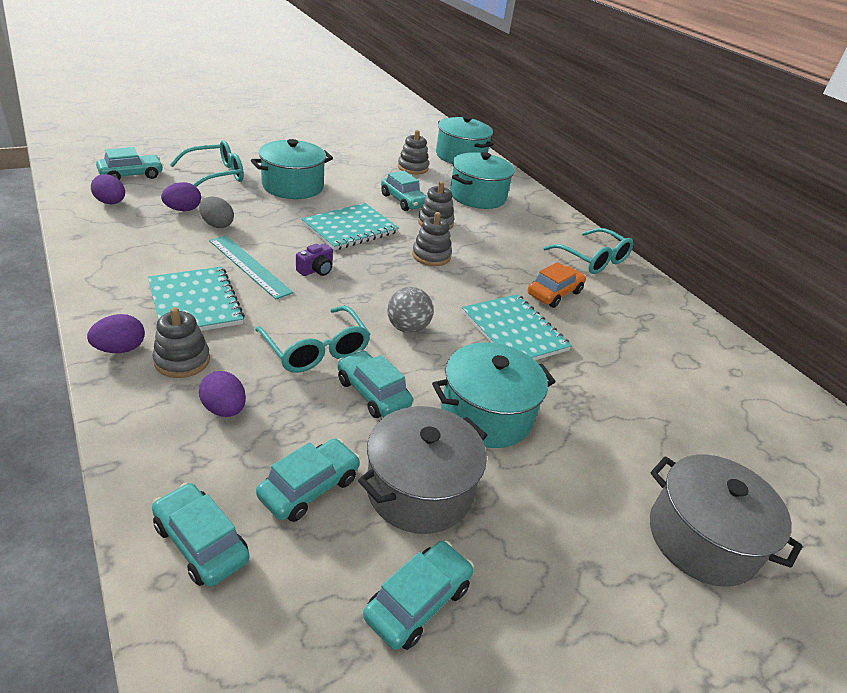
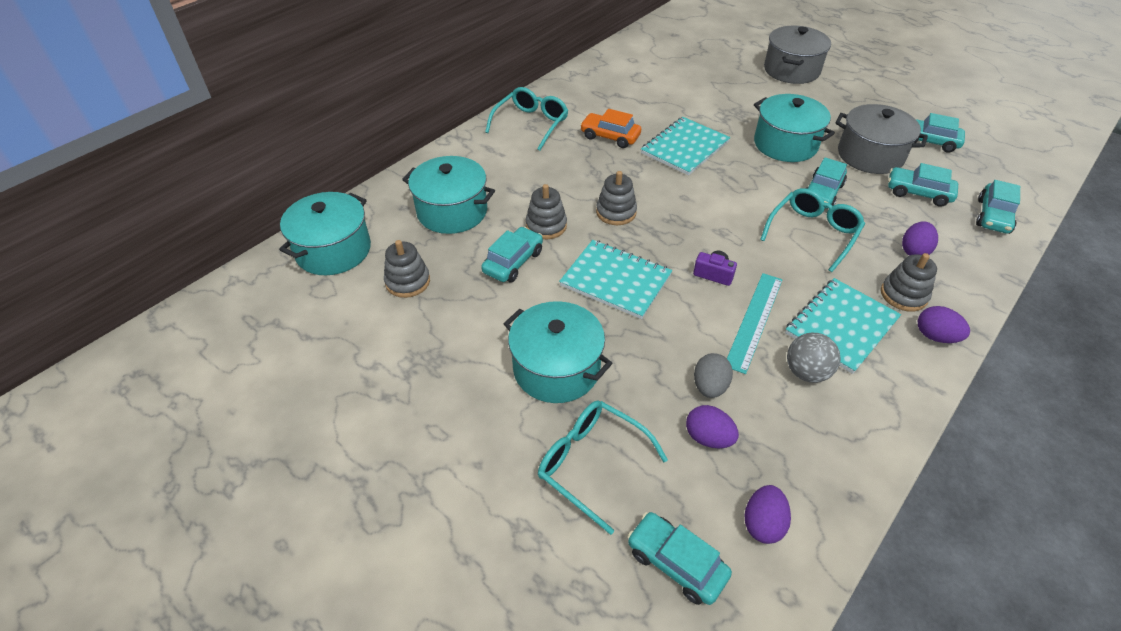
camera: 105 degrees left, 10 degrees up
(407, 328) = (737, 197): grey ball -> grey ball (806, 372)

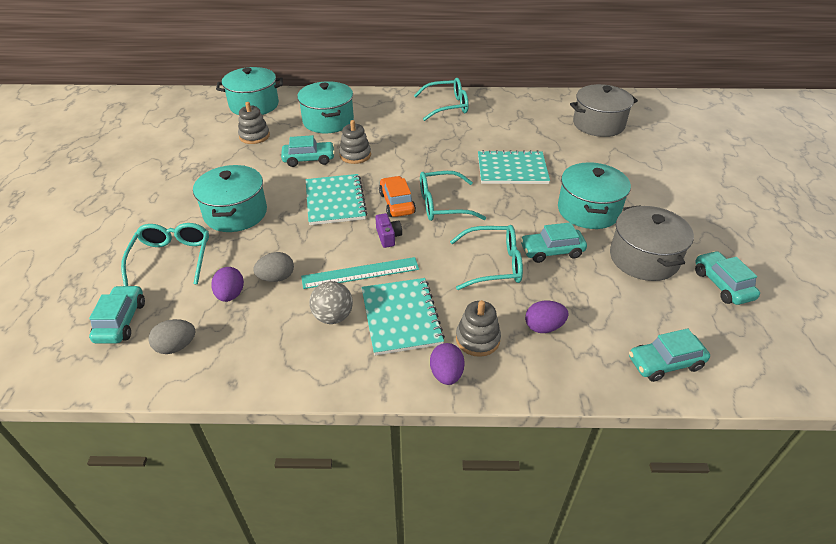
camera: 50 degrees right, 5 degrees down
(610, 137) = (478, 137): orange car -> orange car (397, 203)
(616, 212) = (401, 173): grey stacking toy -> none
(697, 214) = (443, 205): none -> turquoise glasses
(762, 523) = (176, 346): purple egg -> grey egg
(791, 70) = (699, 175): grey pot -> grey pot (598, 124)
(841, 326) = (401, 317): turquoise notebook -> turquoise notebook turned 75 degrees clockwise
(918, 193) = (630, 304): turquoise car -> none

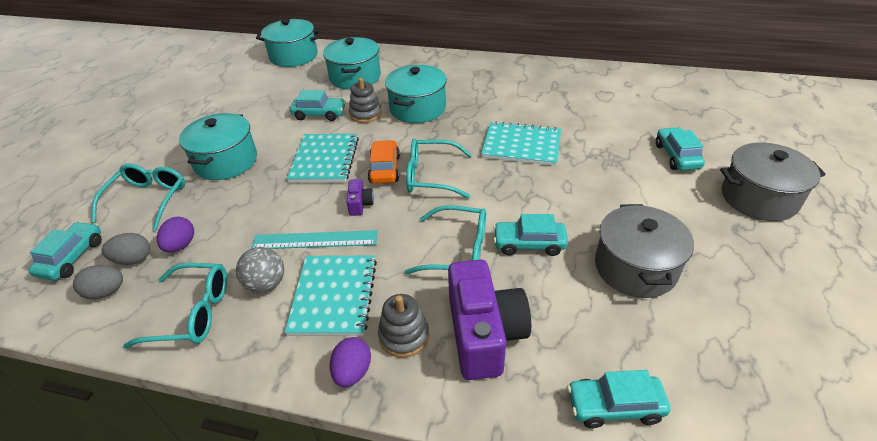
camera: 15 degrees right, 0 degrees up
(254, 136) = (280, 86): grey stacking toy -> none
(276, 278) = (232, 233): grey egg -> grey egg (133, 259)
(447, 106) = (480, 71): turquoise glasses -> turquoise glasses (192, 313)
(543, 327) = (484, 334): purple egg -> purple camera
(588, 210) = (590, 201): turquoise pot -> turquoise pot (417, 108)
(598, 124) = (639, 104): grey pot -> grey pot (759, 198)
(722, 284) = (724, 315): turquoise car -> turquoise car (676, 156)

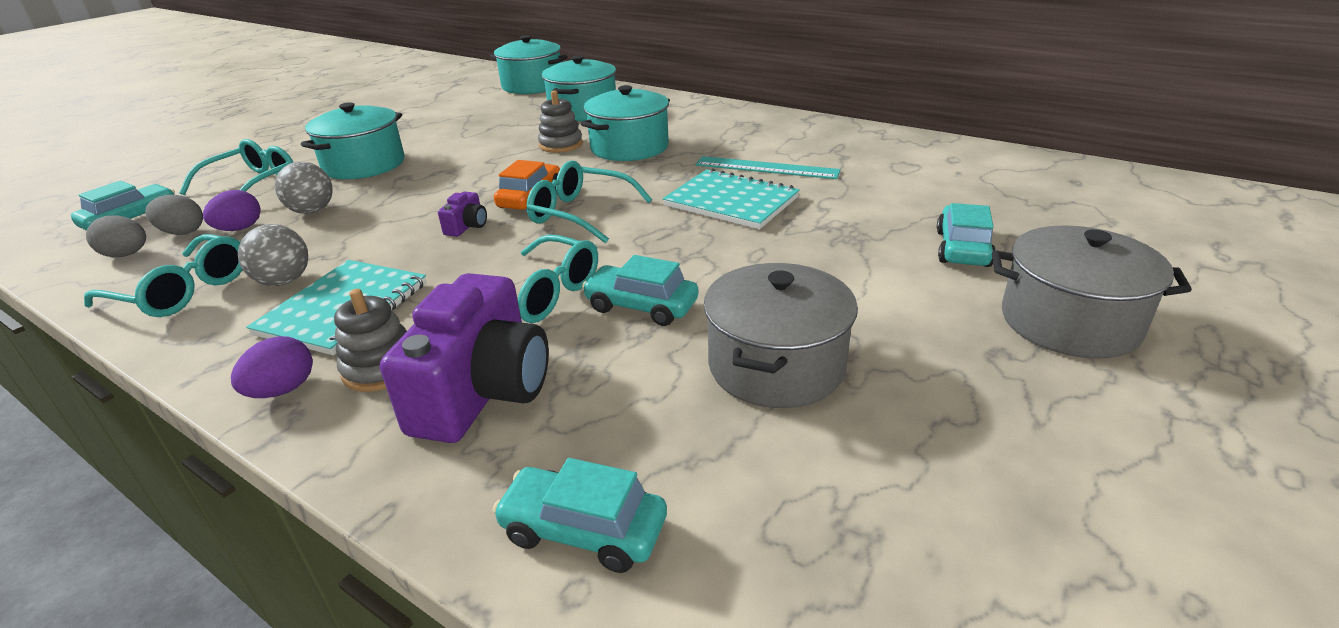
camera: 20 degrees right, 10 degrees down
(225, 215) = (312, 211): none -> grey ball
(315, 240) = (380, 251): turquoise ruler -> turquoise ruler (766, 168)
(319, 114) = (507, 138): turquoise car -> none
(324, 160) = (470, 179): turquoise notebook -> none

